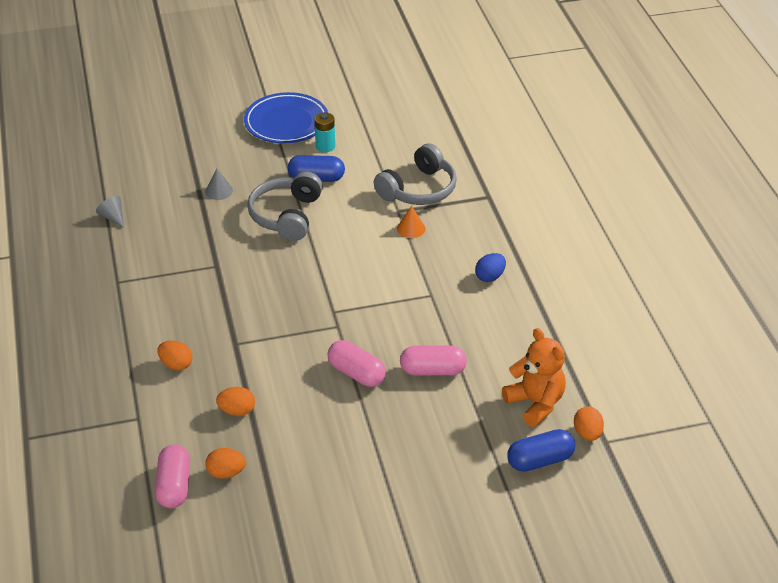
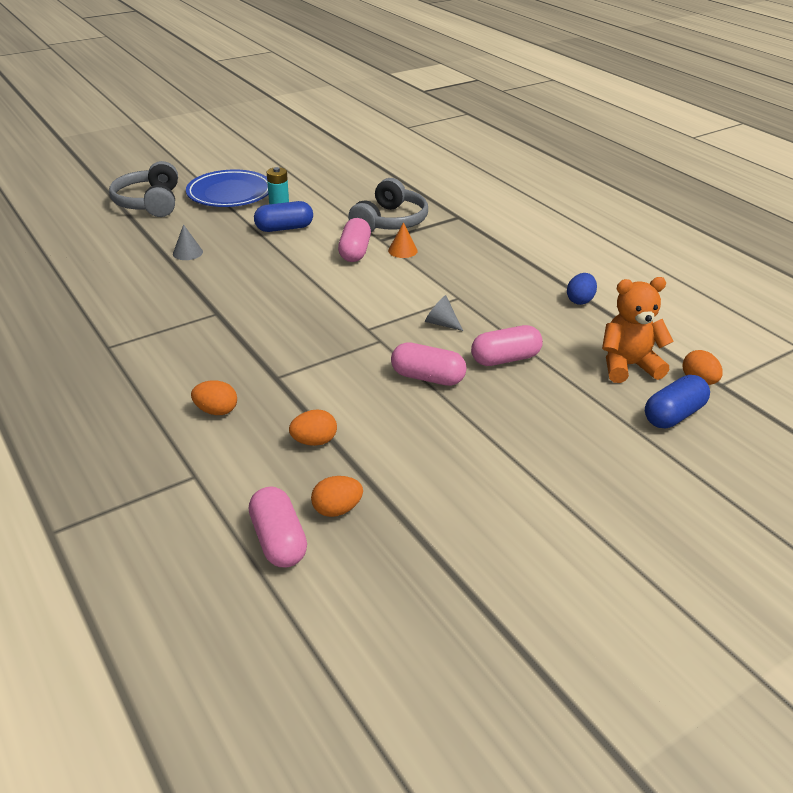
camera: 20 degrees left, 5 degrees down
(113, 217) = (78, 292): grey cone -> grey cone (441, 323)
(286, 216) = (271, 261): grey headphones -> grey headphones (150, 203)
(366, 221) = (355, 252): none -> pink capsule
(490, 277) = (504, 273): blue egg -> blue egg (580, 300)
(535, 403) = (628, 366): orange teddy bear -> orange teddy bear turned 45 degrees counterclockwise

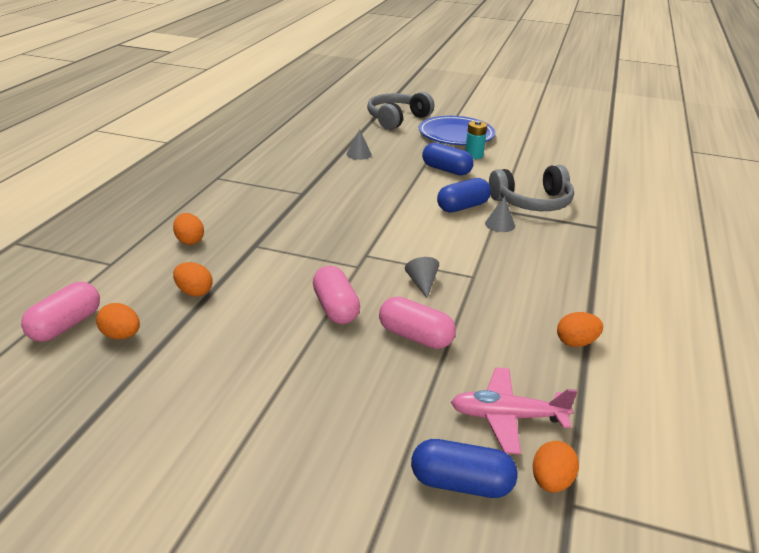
camera: 50 degrees right, 5 degrees down
(355, 252) = (462, 207): pink capsule -> blue capsule
(402, 250) = (500, 224): orange cone -> grey cone
(580, 300) = (576, 343): blue egg -> orange egg
(628, 366) = (507, 417): orange teddy bear -> pink plane

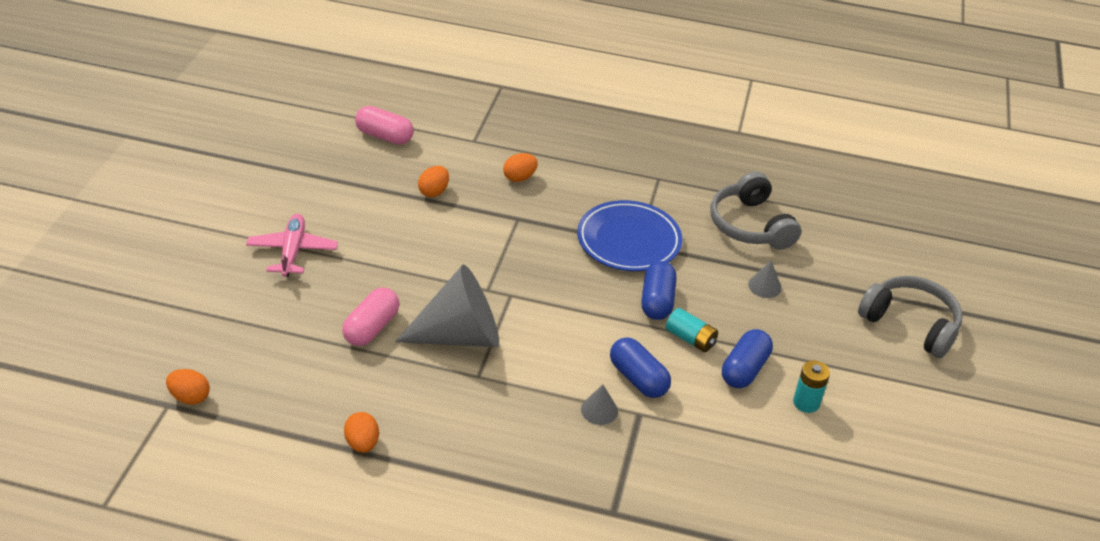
camera: 85 degrees right, 10 degrees up
(121, 336) = (372, 164): orange egg -> none
(335, 308) = (414, 276): pink capsule -> none
(416, 184) = (690, 339): none -> turquoise battery
(422, 283) = (460, 335): grey cone -> grey cone, size x2.48
(456, 135) = (876, 388): blue plate -> blue plate (628, 240)
(461, 484) = (196, 346): blue capsule -> blue capsule (657, 301)
(507, 417) = (262, 380): pink plane -> pink plane (292, 251)
(532, 202) = (669, 451): grey headphones -> grey headphones (750, 225)

